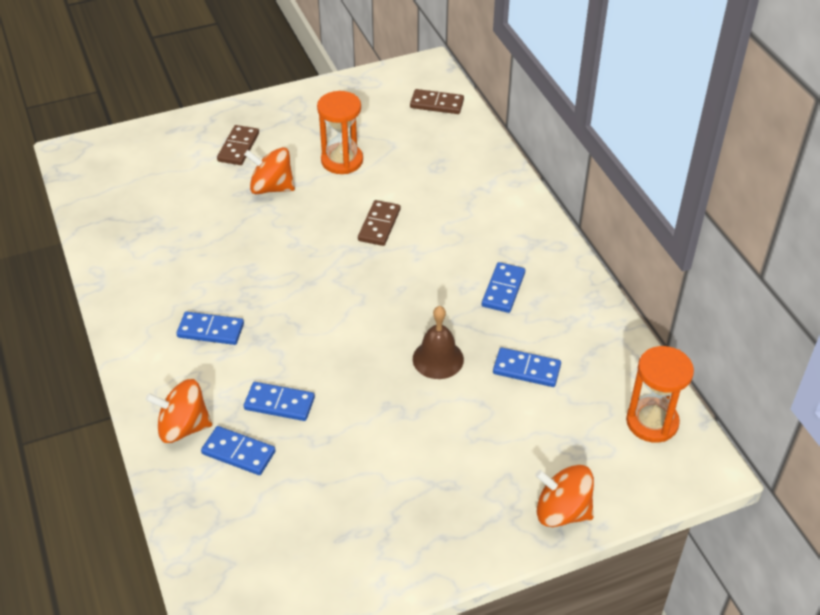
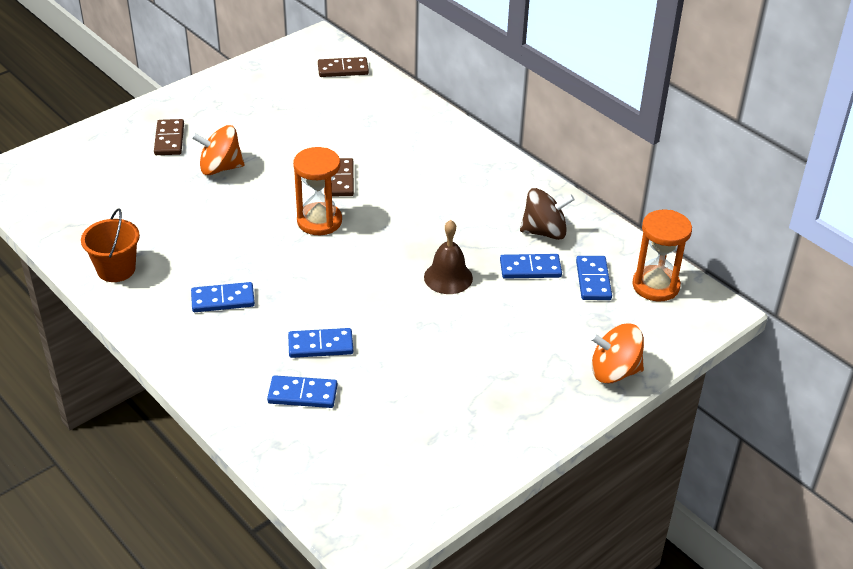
camera: 20 degrees left, 5 degrees down
(129, 274) = (116, 269): none -> orange bucket
(183, 427) = (238, 386): orange spinning top -> none
(342, 161) = (277, 133): orange hourglass -> orange hourglass (319, 221)
(503, 289) = (478, 210): blue domino -> blue domino (593, 280)
(560, 330) = (544, 232): none -> brown spinning top

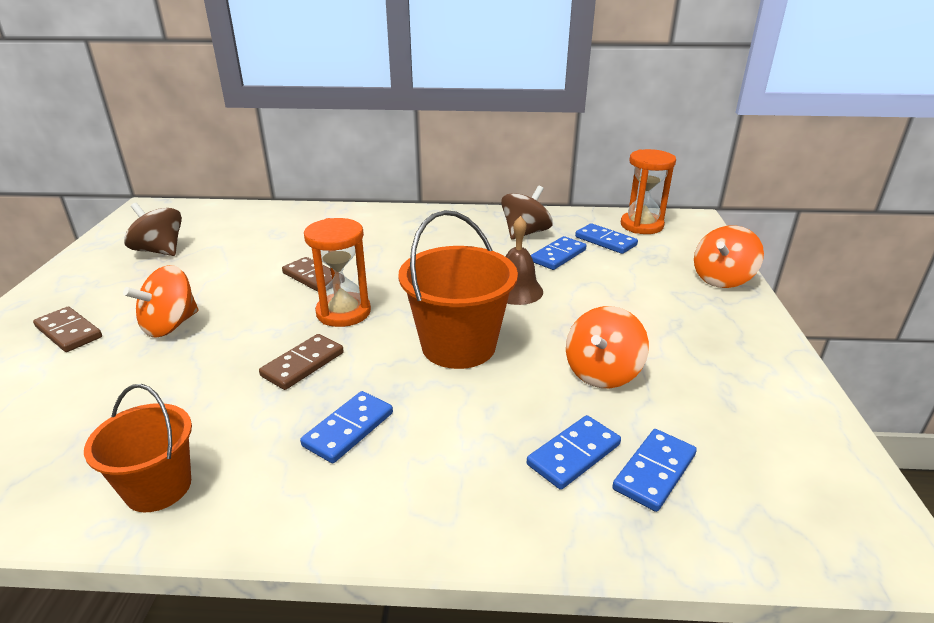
camera: 45 degrees left, 10 degrees down
(280, 94) = (160, 251): none -> brown spinning top
(320, 345) = (512, 401): blue domino -> blue domino (654, 472)
(343, 69) = (200, 215): brown domino -> brown domino (303, 364)
(347, 291) = (458, 346): none -> orange bucket
(397, 368) = (602, 373): none -> orange spinning top

